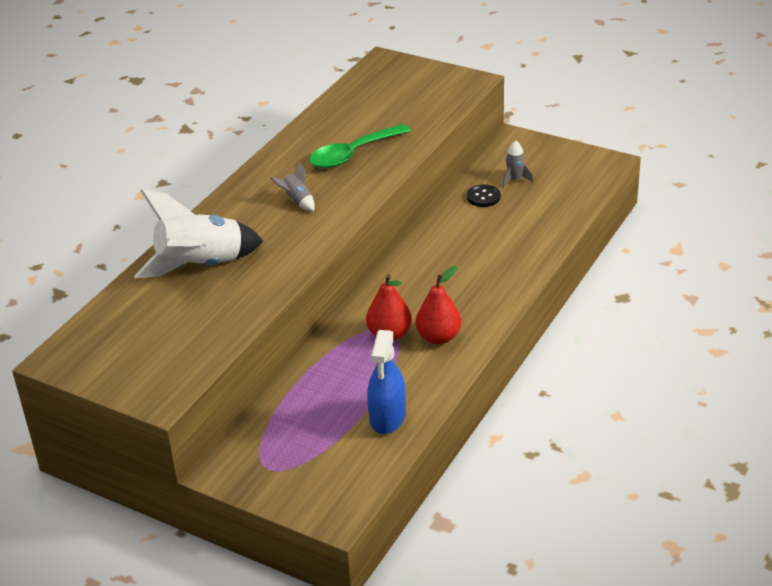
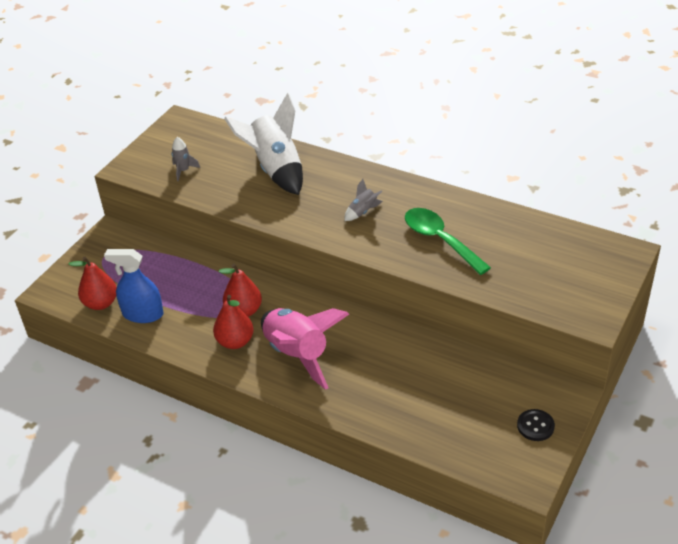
camera: 90 degrees right, 5 degrees up
(364, 458) = (101, 303): none -> red pear
(459, 291) = (298, 354): none -> pink rocket
(483, 197) = (452, 371): black button -> black button (535, 426)
(515, 180) = (485, 397): grey rocket -> grey rocket (183, 171)

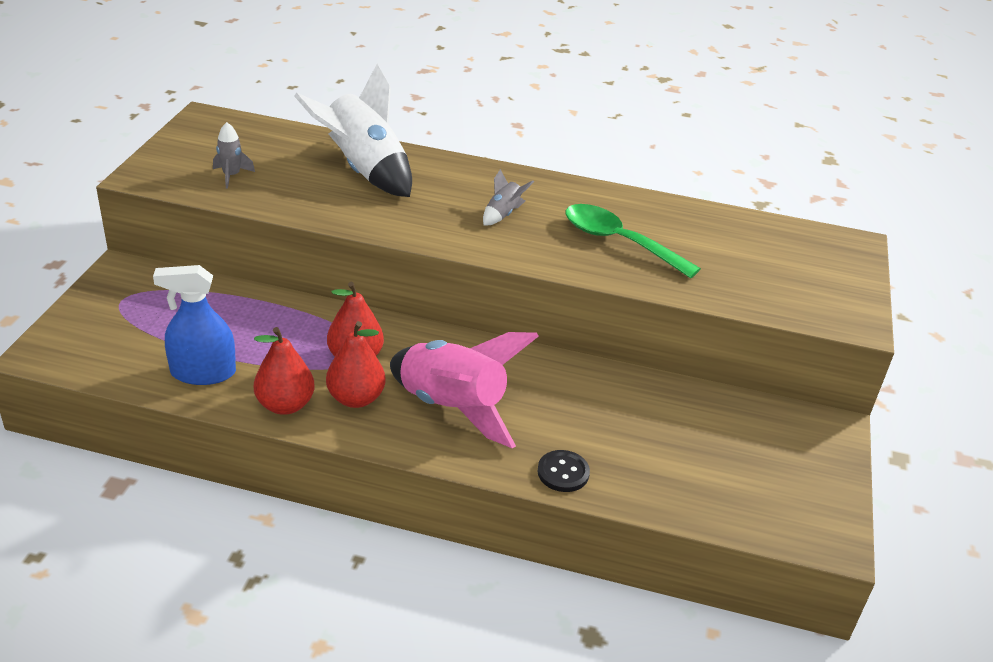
camera: 20 degrees left, 5 degrees down
(101, 303) = (132, 363): red pear -> red pear (285, 405)
(535, 426) = (808, 468): black button -> black button (563, 472)

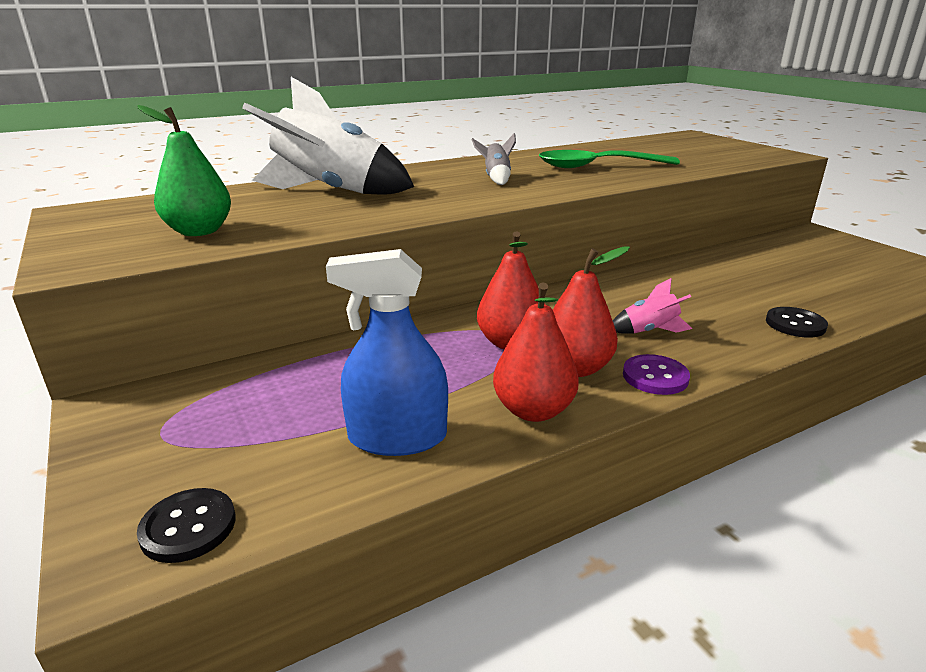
camera: 40 degrees left, 10 degrees down
(75, 355) = (188, 527): none -> black button
(203, 372) = (397, 437): blue spray bottle -> blue spray bottle turned 45 degrees clockwise
(231, 176) = (199, 231): grey rocket -> green pear
(386, 435) = (655, 377): none -> purple button
(453, 407) = (649, 331): pink rocket -> pink rocket, size x0.43

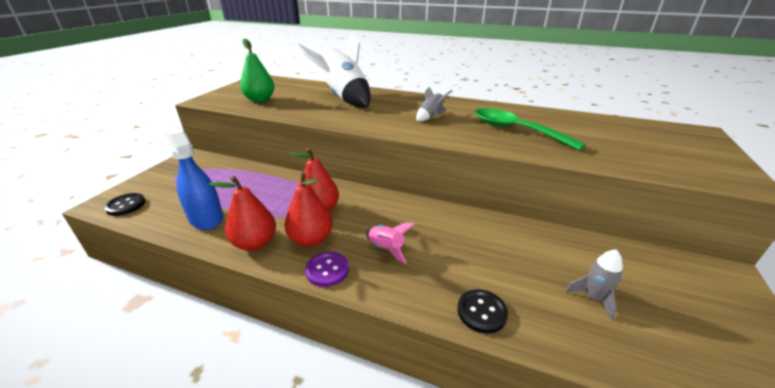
camera: 50 degrees right, 5 degrees up
(809, 278) = (593, 298): none -> grey rocket

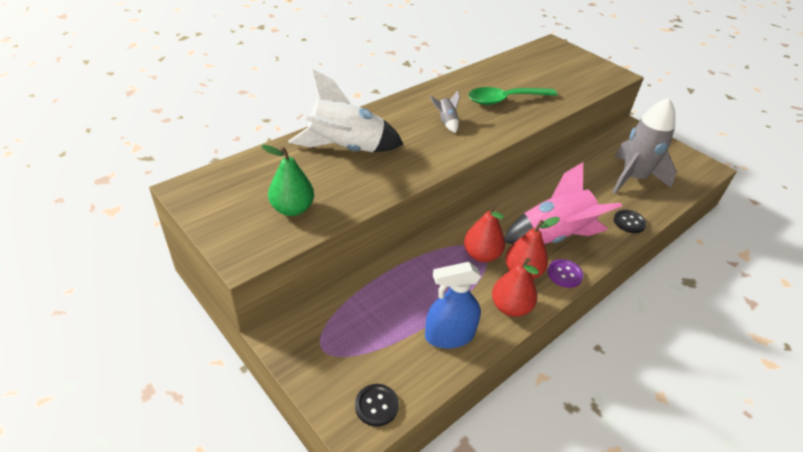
camera: 65 degrees left, 10 degrees up
(386, 248) = (554, 236): pink rocket -> pink rocket, size x2.32
(593, 298) = (633, 178): grey rocket -> grey rocket, size x2.32

